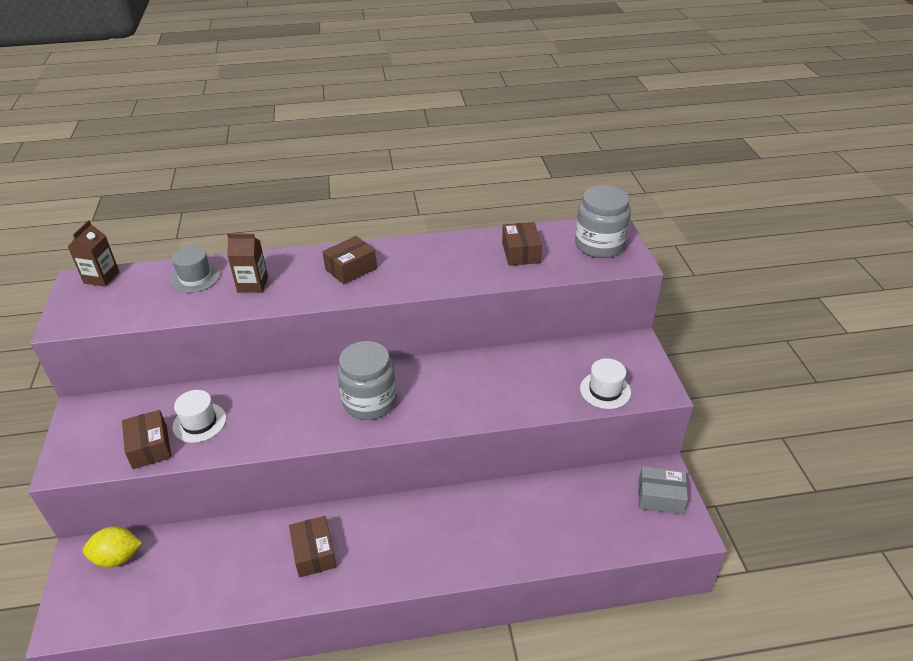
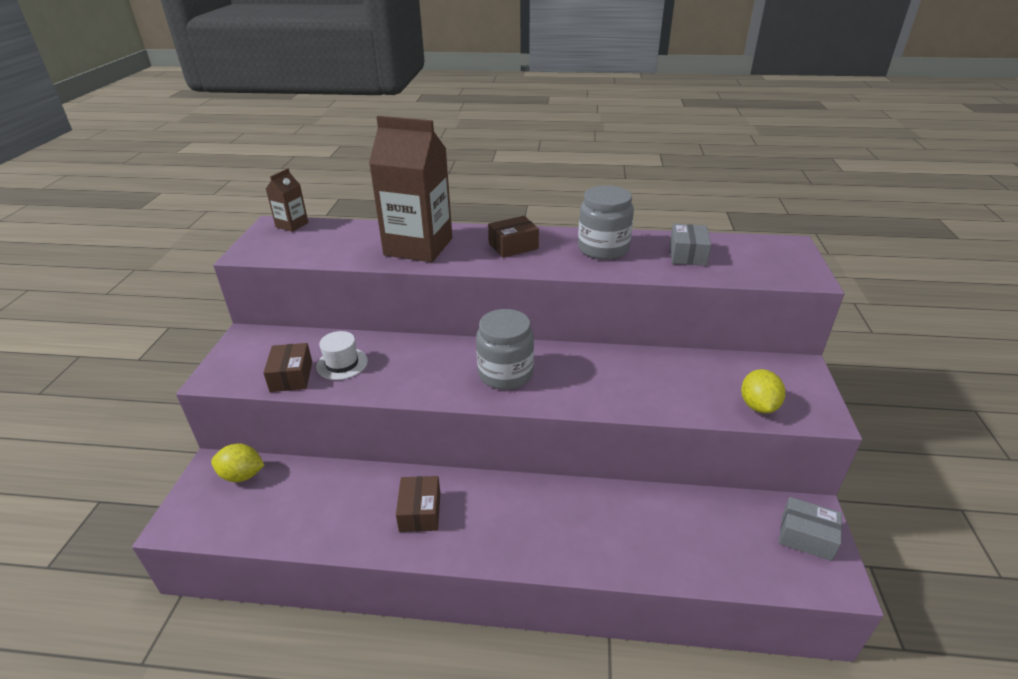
camera: 15 degrees right, 5 degrees down
(195, 277) = (370, 235): grey hat -> none
(252, 284) = (418, 246): brown carton -> brown carton, size x2.16
(521, 252) = (687, 254): brown box -> grey box
(599, 245) = (774, 258): grey jar -> grey jar (603, 249)
(605, 390) = (758, 406): white hat -> yellow lemon

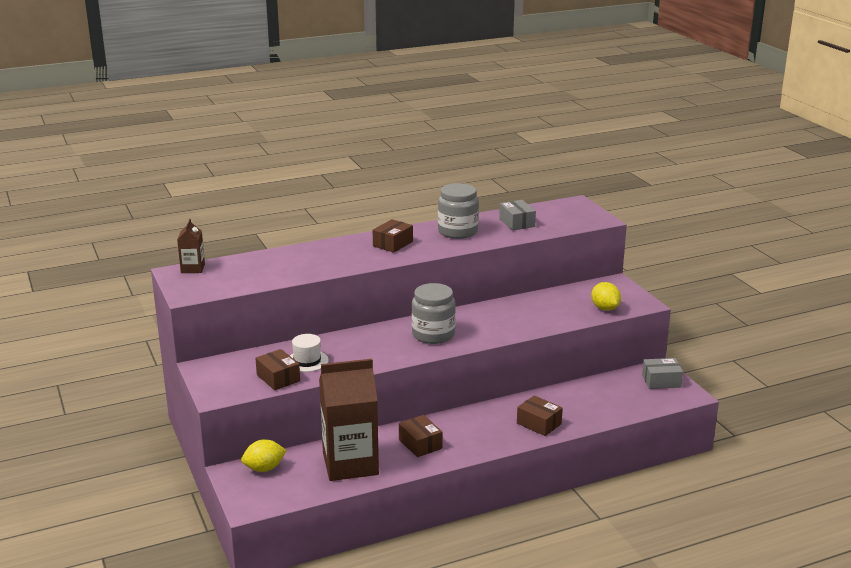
camera: 30 degrees left, 10 degrees down
(418, 246) = (322, 260): brown carton -> brown carton (350, 464)
(584, 542) = (539, 423): none -> brown box

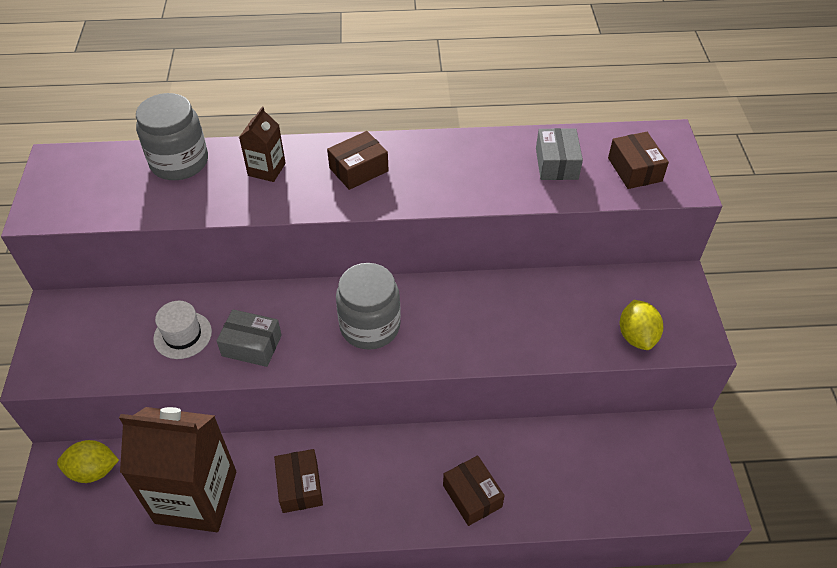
camera: 20 degrees right, 25 degrees up
(193, 268) = (79, 158): brown carton -> brown carton (266, 169)
(278, 378) = (129, 360): brown box -> brown box (634, 169)
(457, 231) = (462, 163): grey jar -> grey jar (179, 162)
(661, 381) = (684, 458): grey box -> grey box (252, 345)

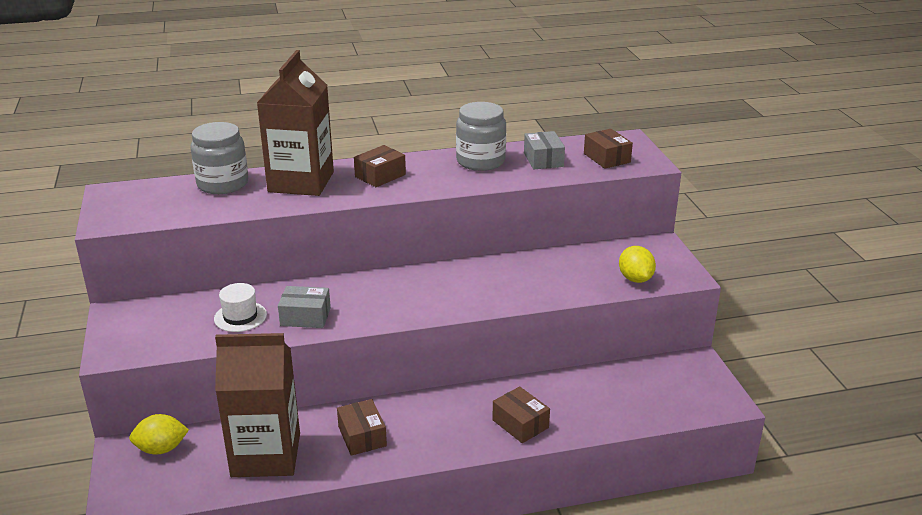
camera: 10 degrees left, 20 degrees down
(266, 169) = (301, 182): brown carton -> brown carton, size x2.16
(370, 326) = (407, 295): grey jar -> grey jar (480, 161)

